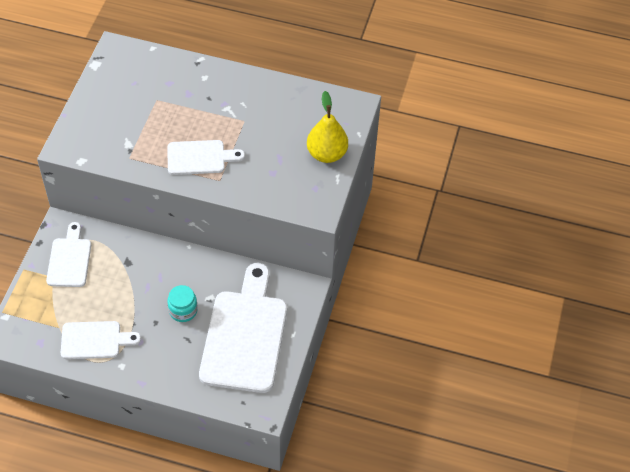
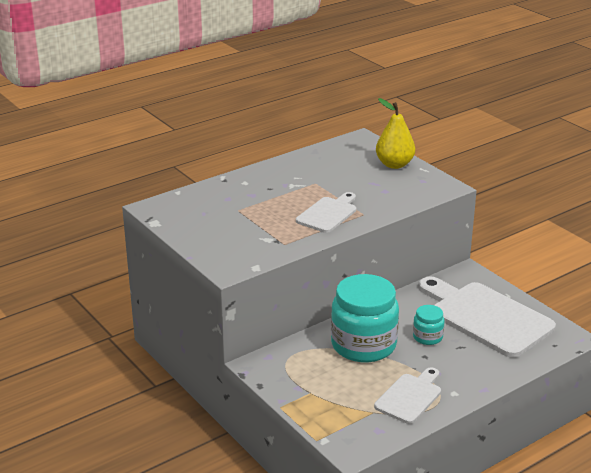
camera: 50 degrees left, 25 degrees down
(69, 259) = (301, 375): white cutting board -> none
(138, 275) = (363, 345): none -> turquoise jar

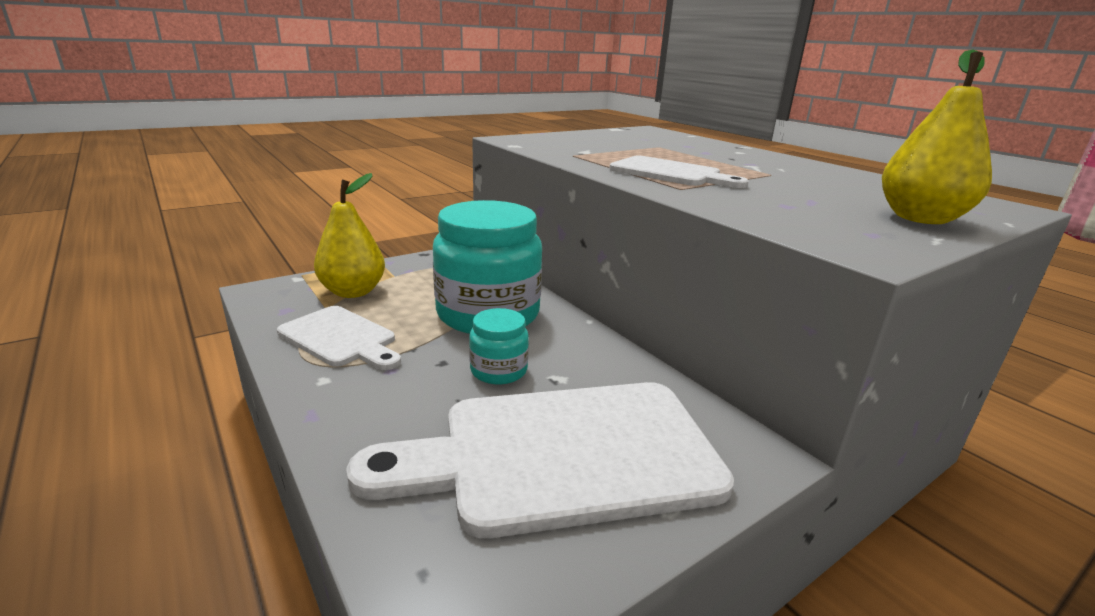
camera: 90 degrees right, 5 degrees down
(343, 406) = (353, 292): none -> yellow pear
(486, 317) = (563, 455): white cutting board -> white cutting board turned 150 degrees counterclockwise

